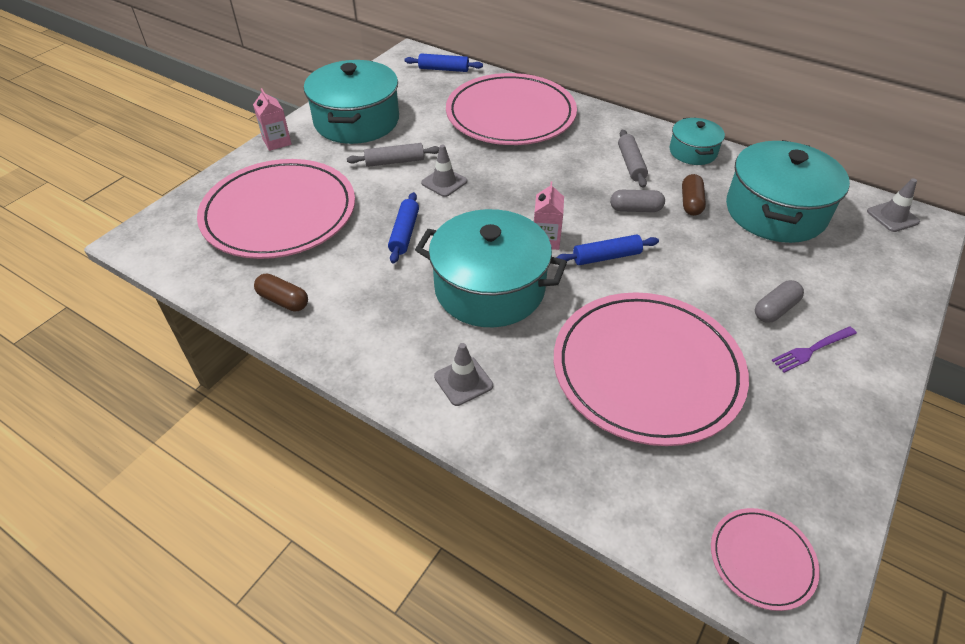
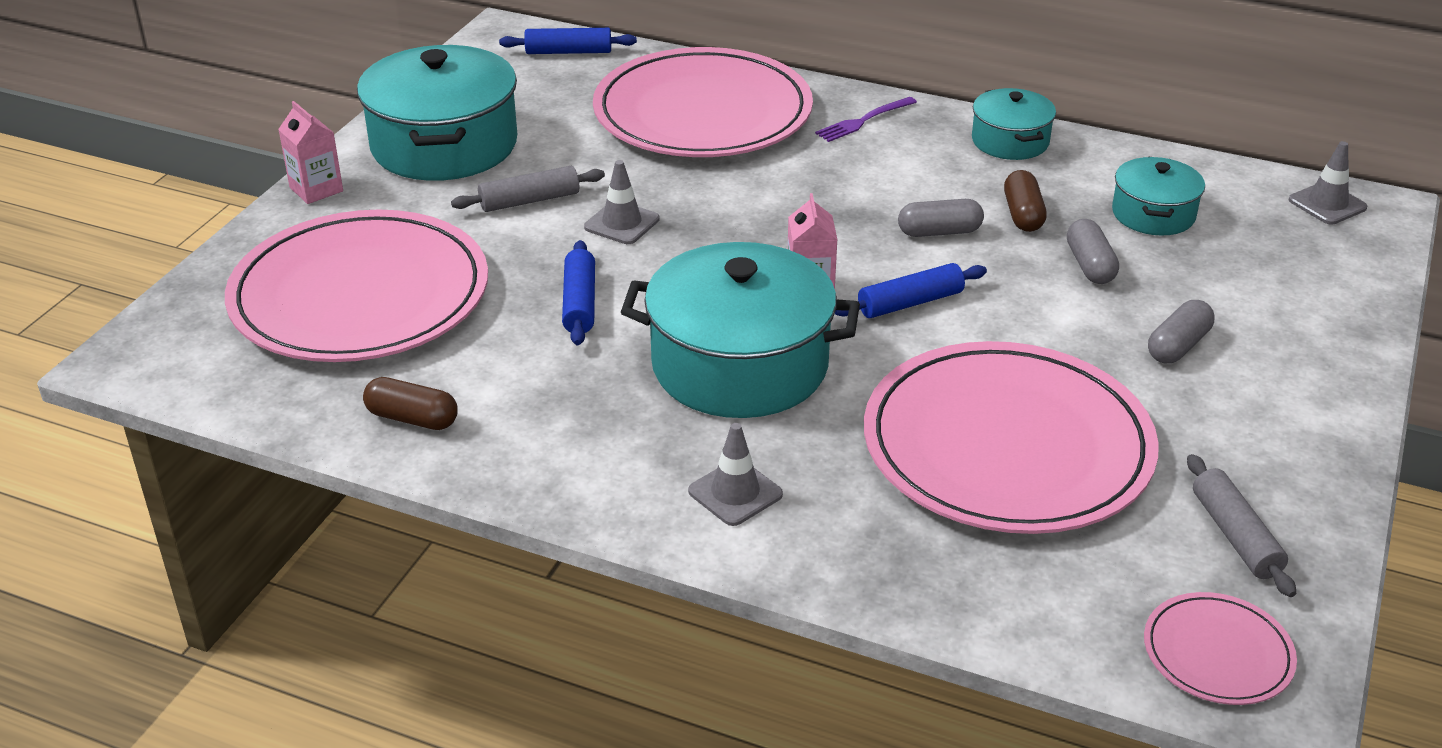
camera: 10 degrees left, 10 degrees down
(631, 164) = (917, 168): grey rolling pin -> grey rolling pin (1235, 536)
(727, 243) = (1090, 265): none -> grey capsule
(775, 211) = (1153, 214): turquoise pot -> turquoise pot, size x0.53
(811, 350) = (1239, 393): purple fork -> purple fork (863, 121)

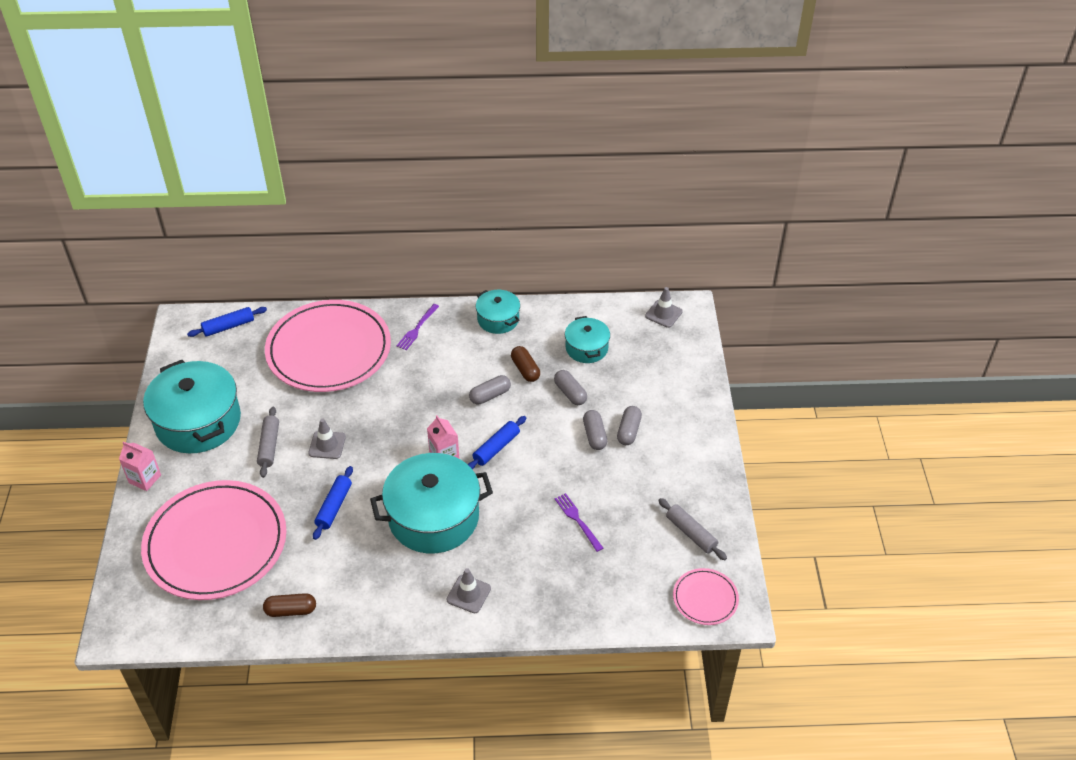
camera: 25 degrees left, 10 degrees up
(529, 200) = (269, 446): grey rolling pin -> grey rolling pin turned 45 degrees counterclockwise
(579, 303) = (334, 506): blue rolling pin -> blue rolling pin turned 45 degrees clockwise
(1007, 446) = (577, 520): pink plate -> purple fork
(1106, 334) = (594, 435): none -> grey capsule

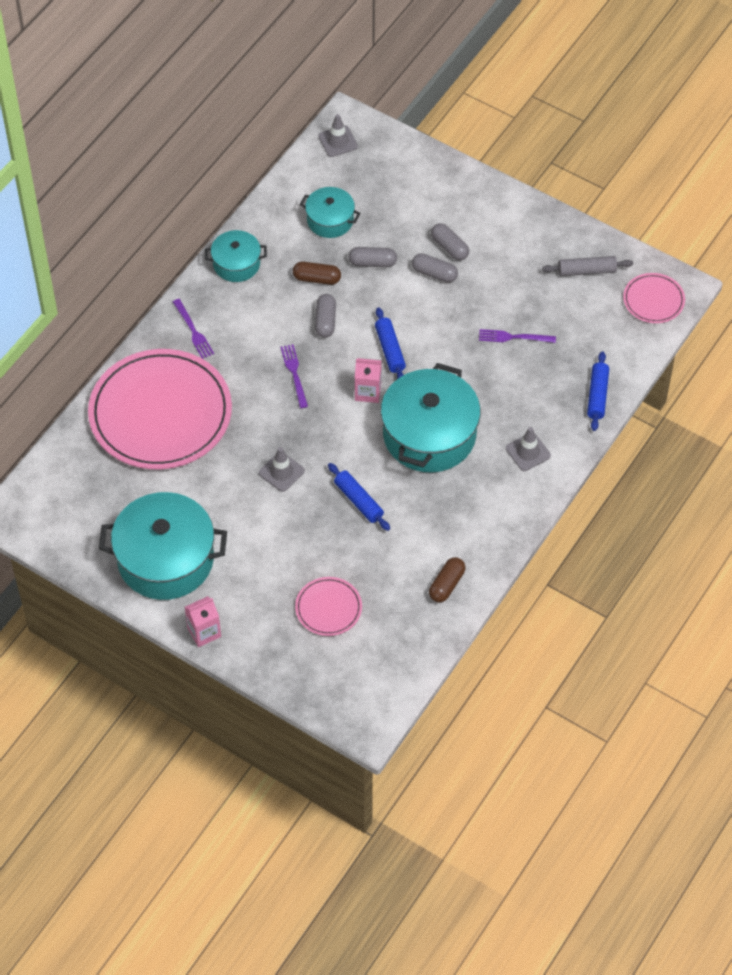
camera: 55 degrees left, 10 degrees up
(216, 543) = (328, 608): pink plate -> pink plate, size x0.44
(228, 326) = (54, 479): blue rolling pin -> blue rolling pin (597, 395)
(269, 446) = (245, 517): grey rolling pin -> none
(426, 403) = (294, 373): none -> purple fork

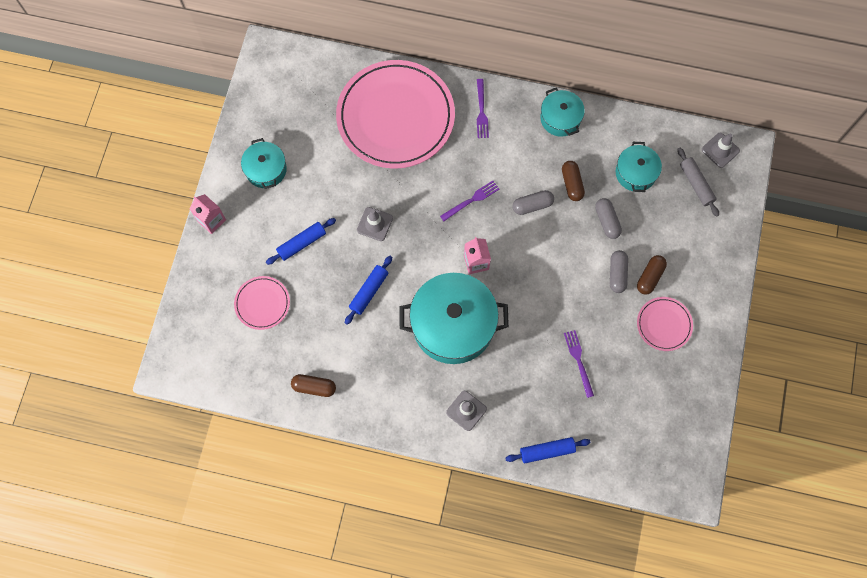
camera: 70 degrees right, 15 degrees up
(165, 559) = (266, 170): turquoise pot -> turquoise pot, size x0.53
(194, 331) = (481, 111): purple fork -> purple fork turned 45 degrees counterclockwise
(390, 349) = (524, 265): blue rolling pin -> blue rolling pin (302, 243)
(449, 247) = (650, 277): grey capsule -> brown capsule
(587, 271) = (676, 400): grey rolling pin -> grey rolling pin (696, 184)
(653, 300) = (669, 469): pink plate -> pink plate (664, 324)

